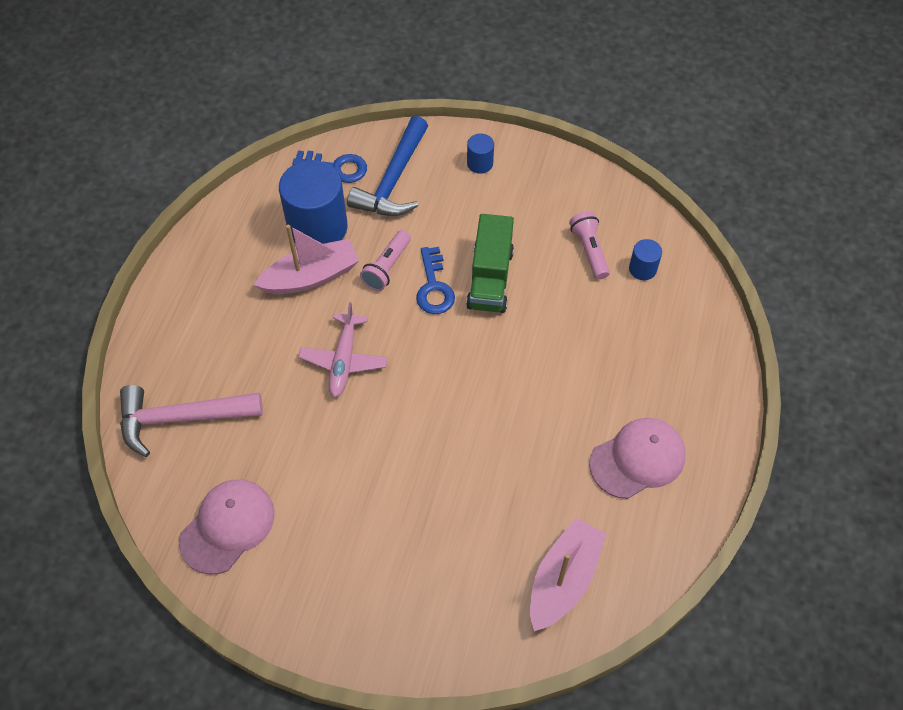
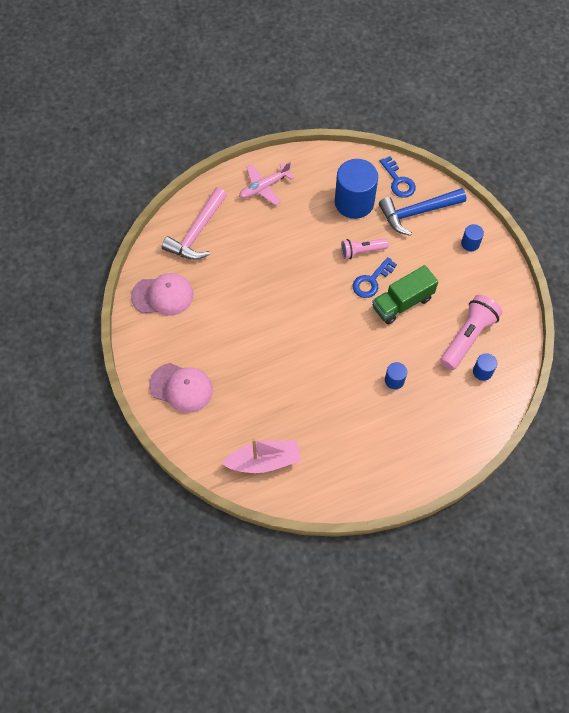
camera: 50 degrees right, 5 degrees up
(181, 418) = (197, 232): pink hammer -> pink hammer turned 105 degrees counterclockwise
(311, 277) = (323, 222): pink boat -> none
(344, 360) = (291, 274): pink plane -> pink plane (264, 187)
(579, 359) = (394, 380): none -> blue cylinder
(589, 250) = (468, 337): pink flashlight -> pink flashlight, size x1.63
(637, 459) = (362, 450): pink cap -> pink cap (181, 387)

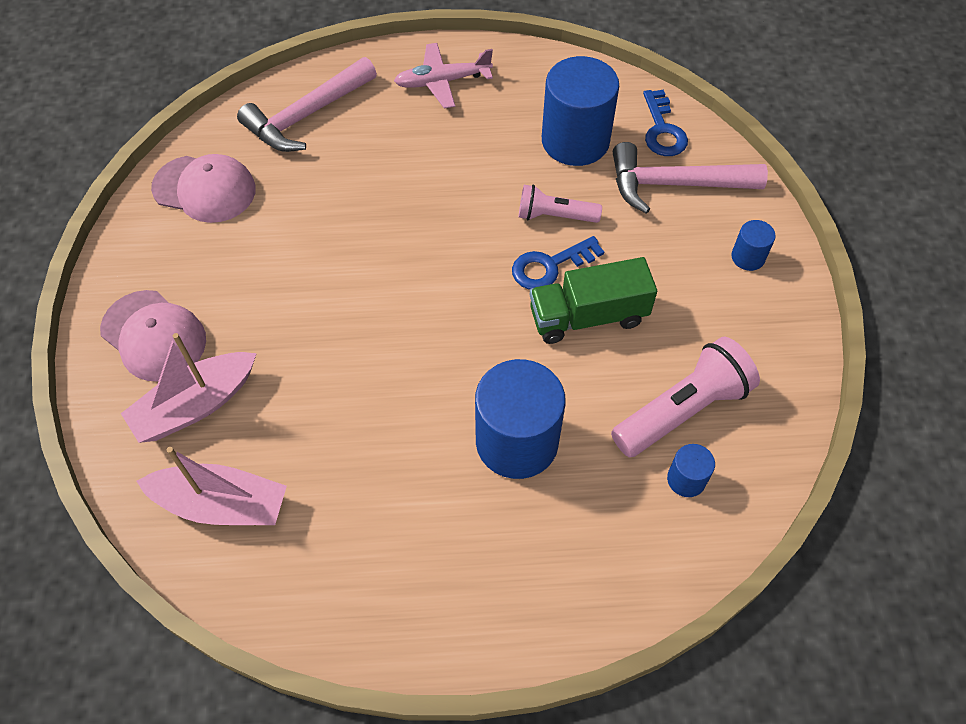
camera: 20 degrees right, 5 degrees down
(224, 416) = (196, 405): none -> pink boat
(394, 380) = (517, 441): blue cylinder -> blue cylinder, size x2.18
(417, 212) = (675, 184): blue hammer -> pink hammer

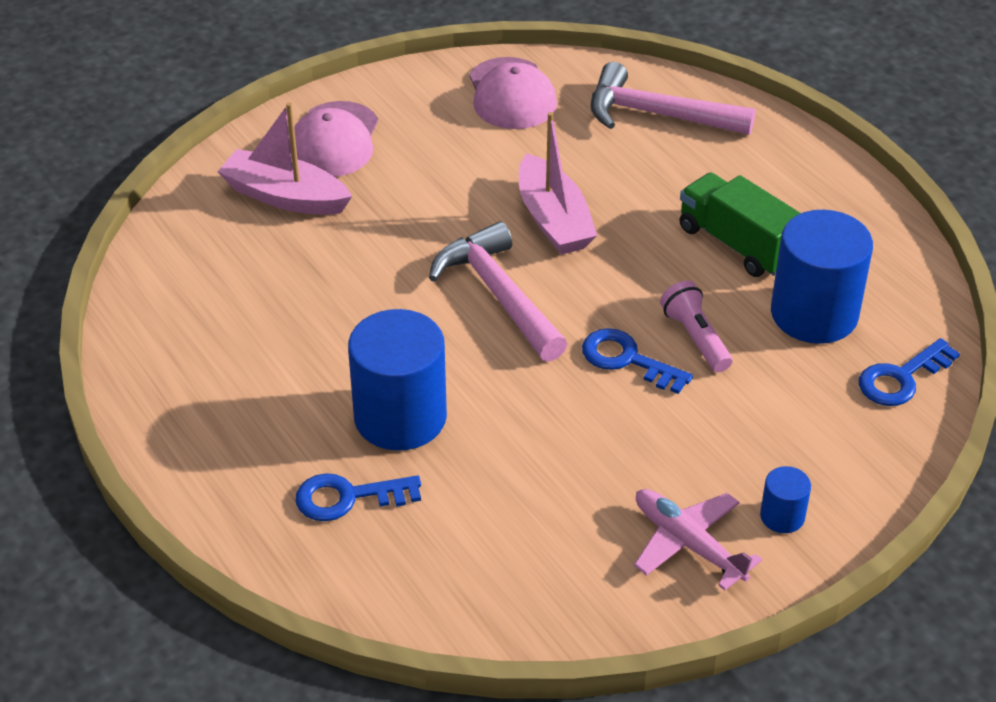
camera: 60 degrees right, 15 degrees down
(221, 504) = (203, 256): pink boat -> pink boat (553, 220)
(442, 81) = (795, 184): pink plane -> pink plane (688, 544)
(581, 520) = (347, 497): none -> blue key
(588, 316) = (588, 413): green truck -> green truck (737, 244)
(675, 184) = (830, 417): pink hammer -> pink hammer (499, 295)
(683, 410) = (532, 530): pink flashlight -> none
(686, 479) = (449, 562): blue cylinder -> none

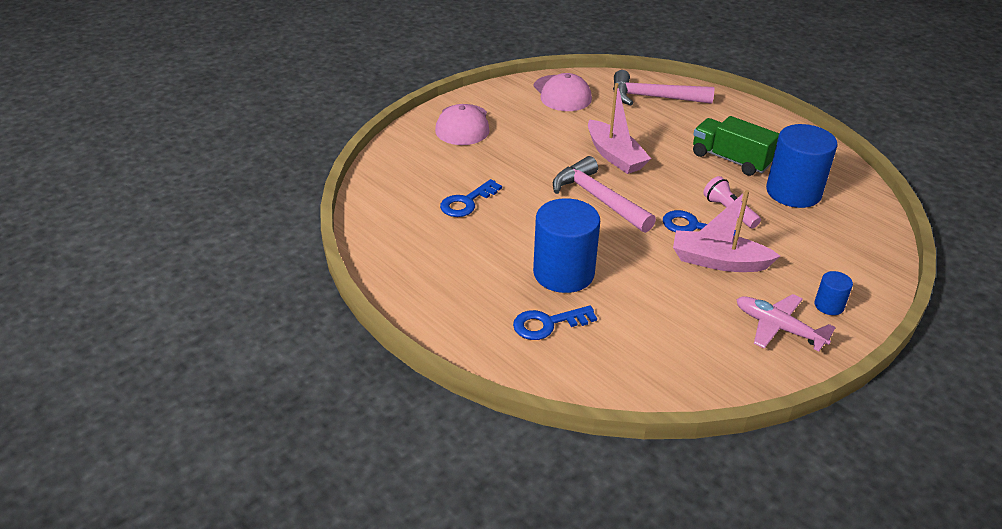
camera: 10 degrees left, 5 degrees down
(285, 197) = (443, 157): pink boat -> pink boat (718, 261)
(901, 378) = (861, 222): blue key -> blue key (467, 202)

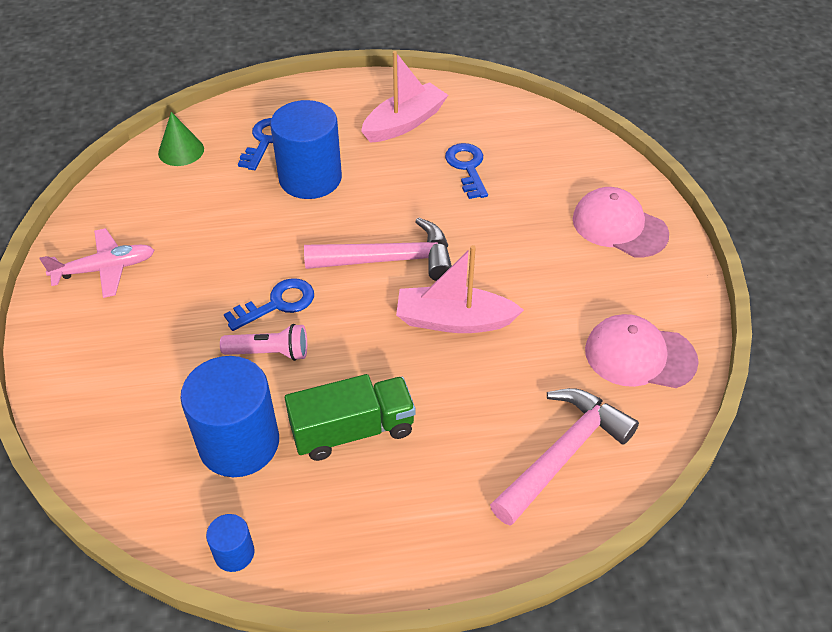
camera: 125 degrees right, 10 degrees up
(618, 372) = (181, 151): none -> green cone
(718, 261) = (214, 288): pink boat -> pink boat (404, 123)
(829, 305) = (81, 325): blue cylinder -> blue cylinder (234, 553)

